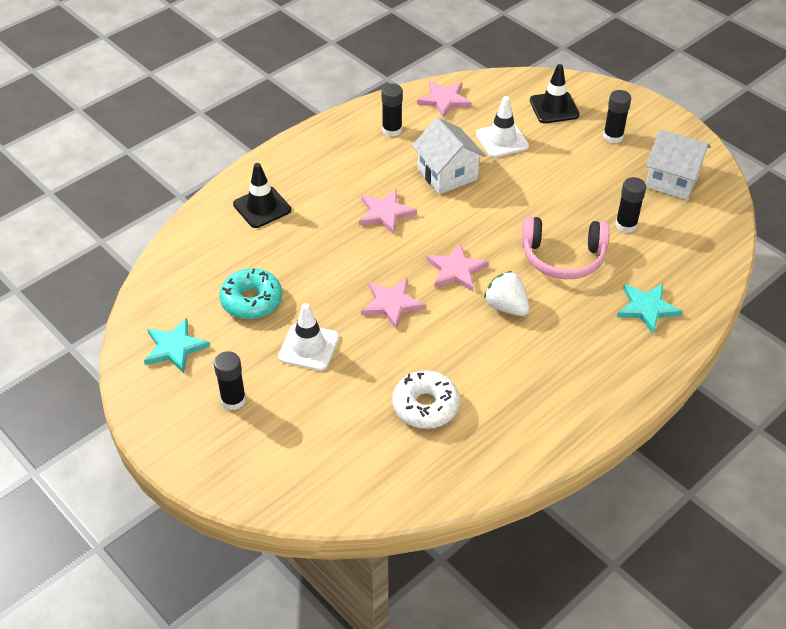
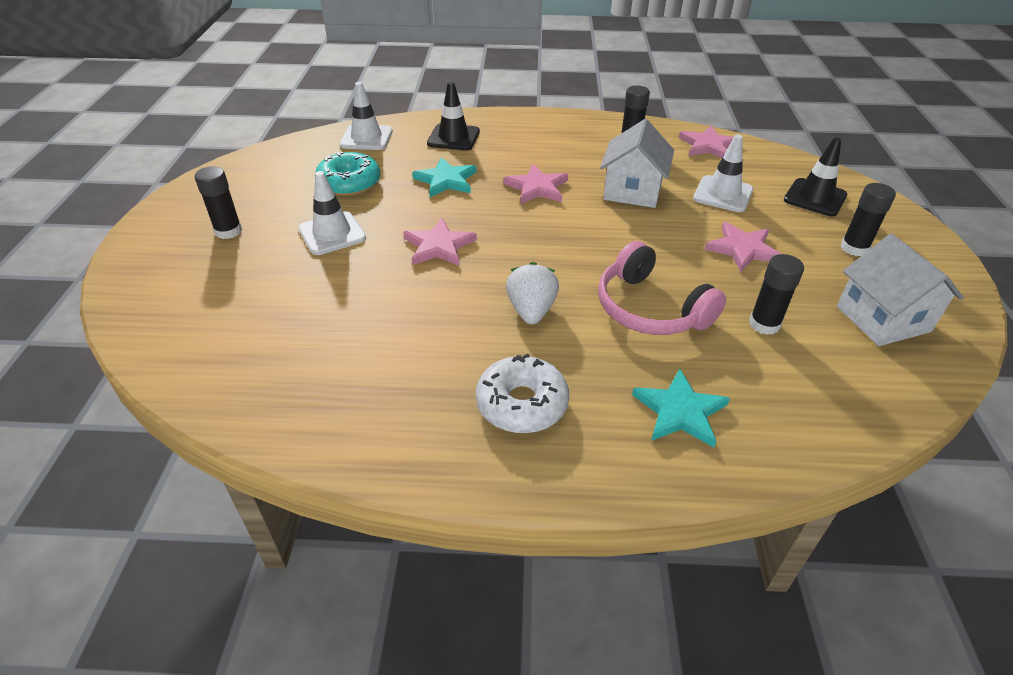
camera: 45 degrees right, 5 degrees down
(175, 347) = (257, 179): turquoise star -> turquoise star (446, 180)
(195, 252) = (366, 138): none -> white traffic cone
(425, 406) = (337, 334): white donut -> white donut (522, 404)
(456, 270) = (531, 256): pink star -> pink star (742, 249)

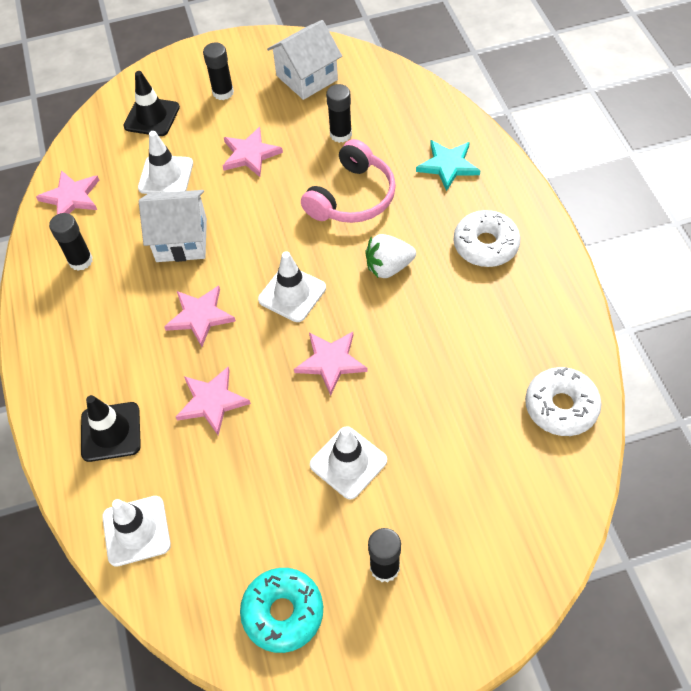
camera: 105 degrees left, 15 degrees up
(259, 390) = (561, 407): none -> white donut
(349, 183) = (249, 495): turquoise donut -> turquoise donut (283, 612)
(446, 180) = (212, 401): turquoise star -> pink star
(533, 240) = (292, 294): none -> white traffic cone

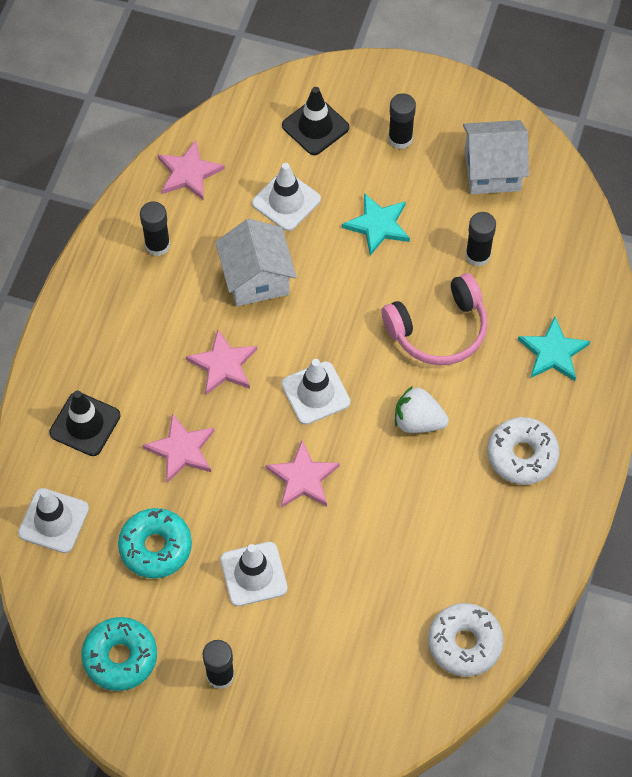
camera: 30 degrees right, 5 degrees up
(181, 240) = (256, 278): white house -> white house turned 45 degrees clockwise
(246, 494) = (155, 547): none -> turquoise donut
(250, 154) = (378, 225): pink star -> turquoise star

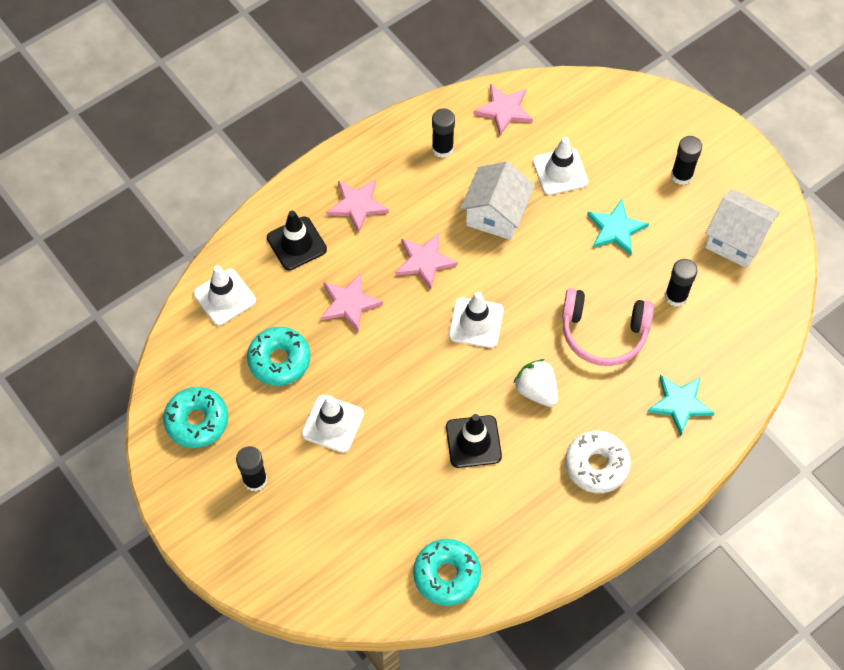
camera: 35 degrees right, 0 degrees up
(303, 478) = (420, 378): pink star -> pink star (357, 205)
(315, 126) = (623, 130): black traffic cone -> black traffic cone (473, 441)
(464, 643) = (446, 575): white donut -> turquoise donut

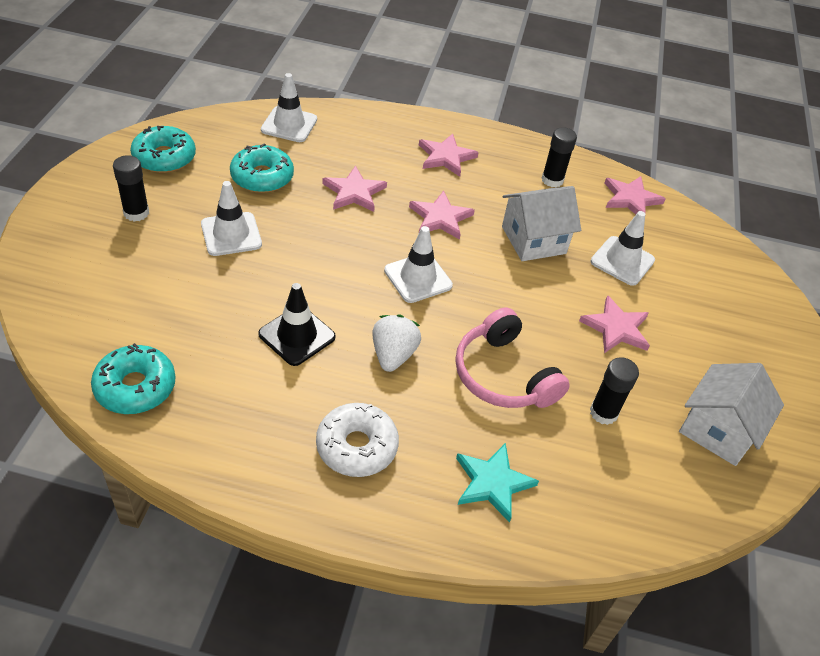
camera: 45 degrees right, 15 degrees down
(296, 243) = (375, 140): black traffic cone -> none
(616, 229) = (616, 328): turquoise star -> pink star
(681, 175) = (726, 348): black glue stick -> none
(736, 240) = (718, 430): white house -> white house turned 45 degrees clockwise

